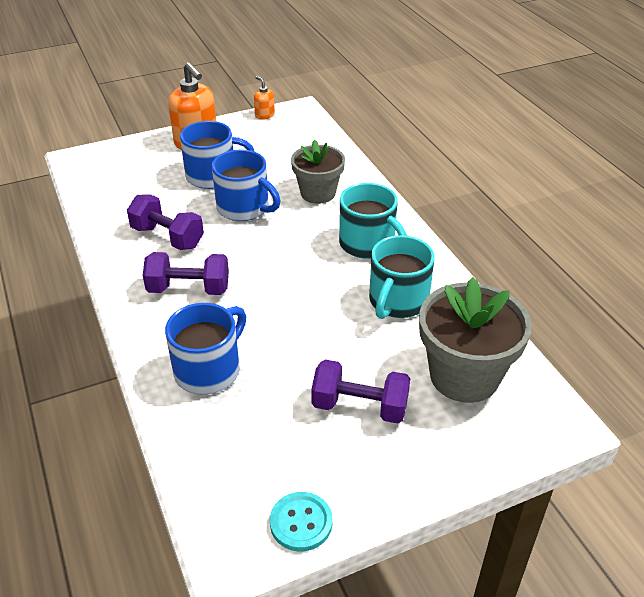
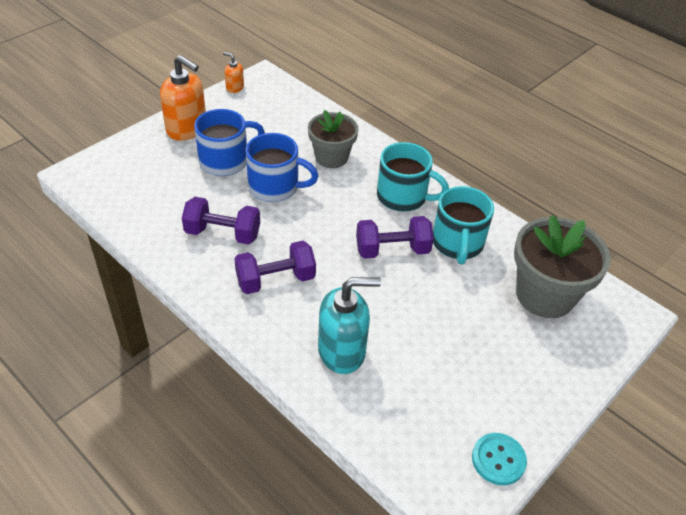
camera: 25 degrees left, 5 degrees up
(209, 370) = (342, 351): blue mug -> turquoise soap dispenser
(360, 407) = (483, 346): purple dumbbell -> purple dumbbell (392, 250)

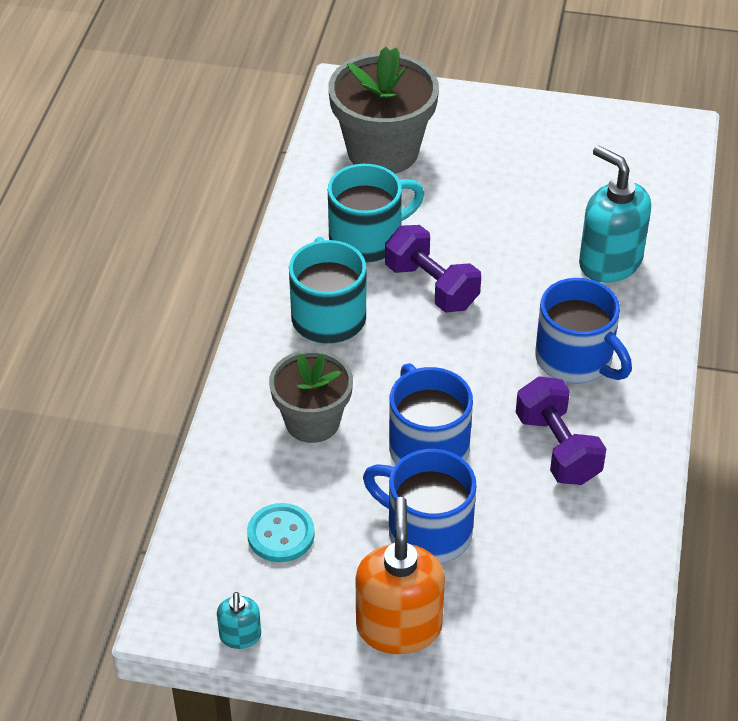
camera: 120 degrees left, 0 degrees up
(234, 88) = (240, 636): orange soap dispenser -> turquoise soap dispenser
(275, 280) = (576, 360): purple dumbbell -> blue mug
(498, 460) = (611, 122): turquoise button -> turquoise button (281, 534)

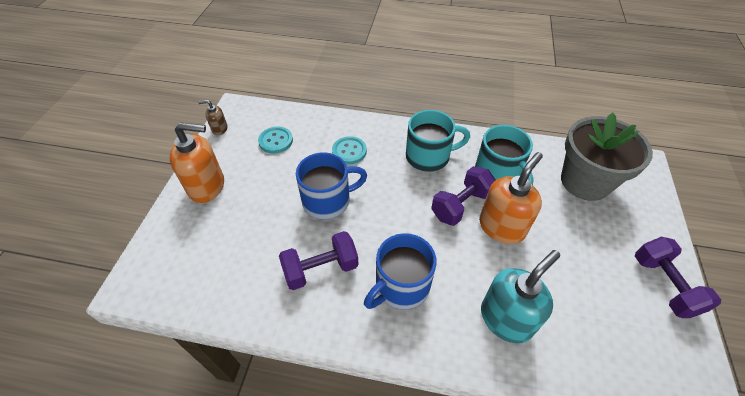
camera: 90 degrees right, 5 degrees up
(240, 636) = (219, 129): turquoise soap dispenser -> brown soap dispenser
(312, 422) = (349, 151): grey flower pot -> turquoise button
(426, 531) = (266, 199): blue mug -> none
(469, 248) = (502, 227): none -> orange soap dispenser
(547, 121) = (664, 285): none -> purple dumbbell

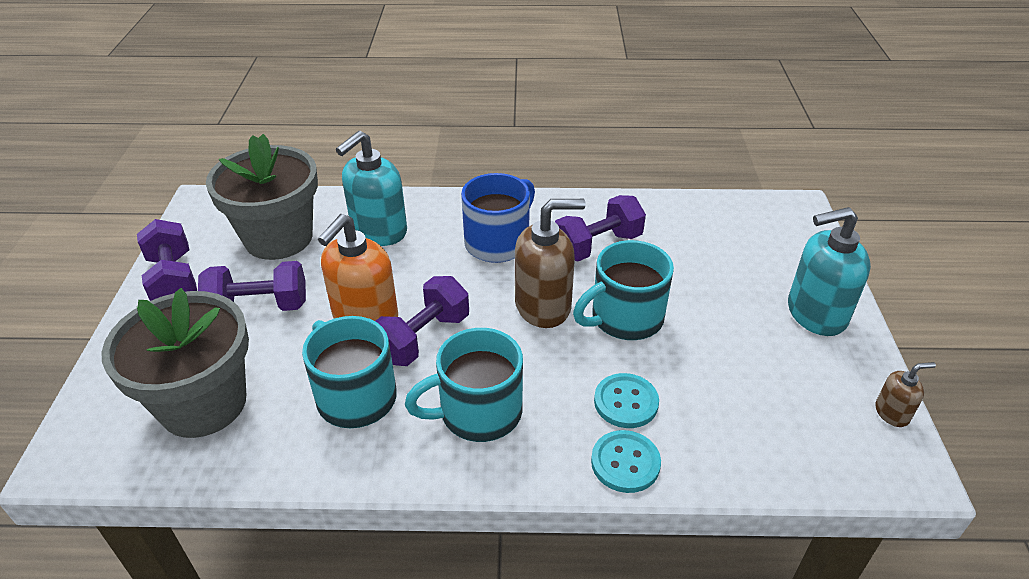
camera: 170 degrees right, 10 degrees down
(207, 186) = (815, 314): orange soap dispenser -> turquoise soap dispenser
(276, 141) = (769, 403): turquoise button -> turquoise button (625, 463)
(328, 201) = (624, 318): blue mug -> turquoise mug
(378, 218) = (543, 306): none -> brown soap dispenser
(582, 248) = (259, 306): none -> purple dumbbell
(597, 325) = (278, 238): none -> grey flower pot

